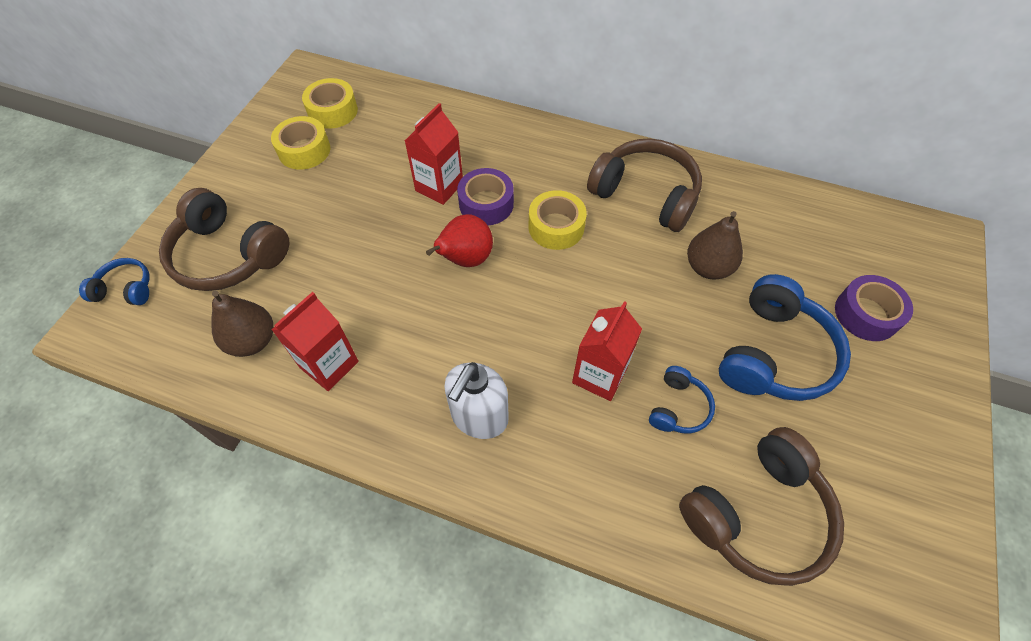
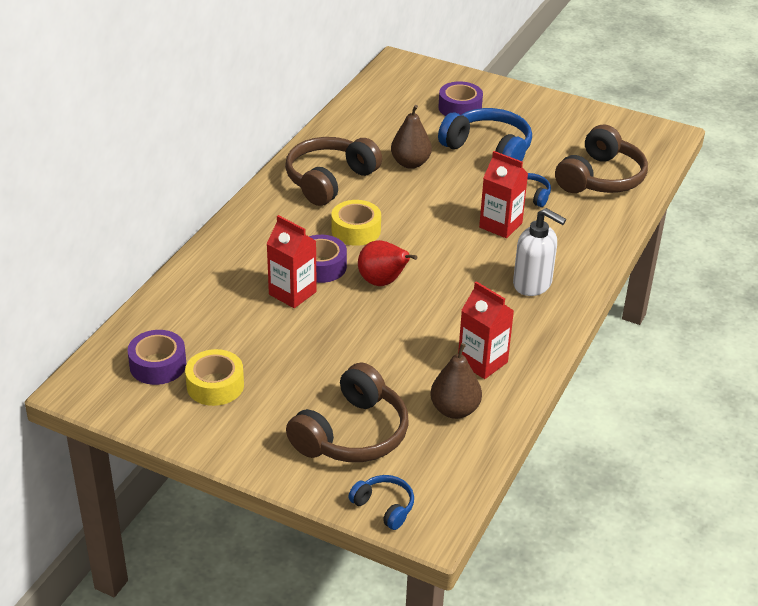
camera: 85 degrees left, 20 degrees down
(125, 289) = (384, 507): blue headphones -> blue headphones turned 120 degrees clockwise
(333, 111) = (158, 365): yellow tape -> purple tape
(757, 514) = (600, 178): brown headphones -> brown headphones turned 60 degrees clockwise

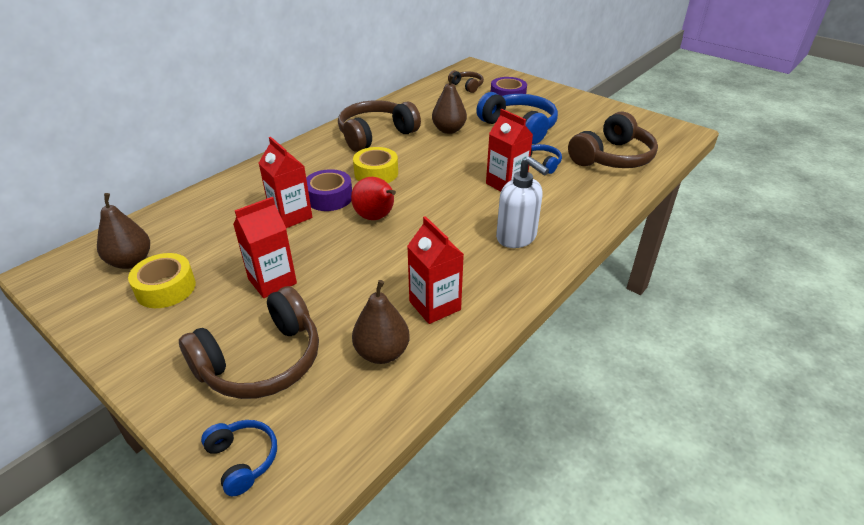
camera: 15 degrees right, 0 degrees up
(158, 365) = (131, 261): purple tape -> brown pear
(316, 363) = (272, 281): none -> red carton
(404, 95) = (467, 86): none -> brown headphones

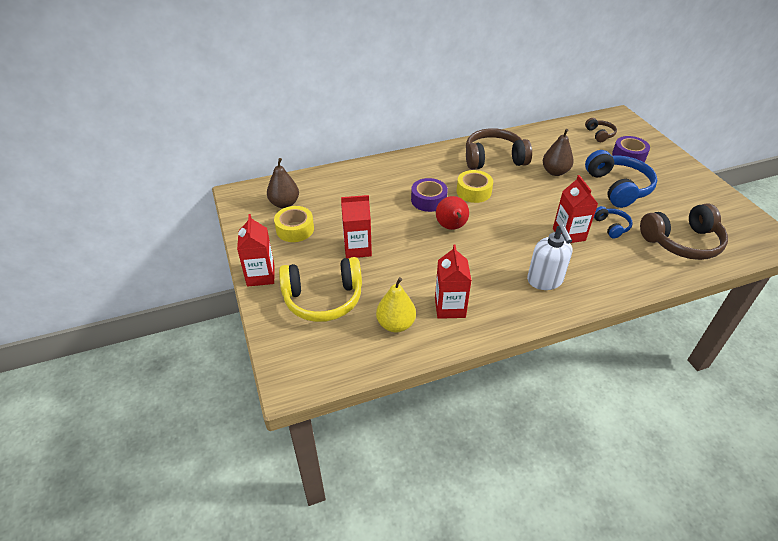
camera: 30 degrees right, 5 degrees up
(243, 460) = (283, 351): blue headphones -> none
(261, 361) = (323, 299): brown headphones -> yellow headphones
(291, 216) = (395, 206): red carton -> red carton (261, 276)
(382, 353) = (395, 324): brown pear -> yellow pear

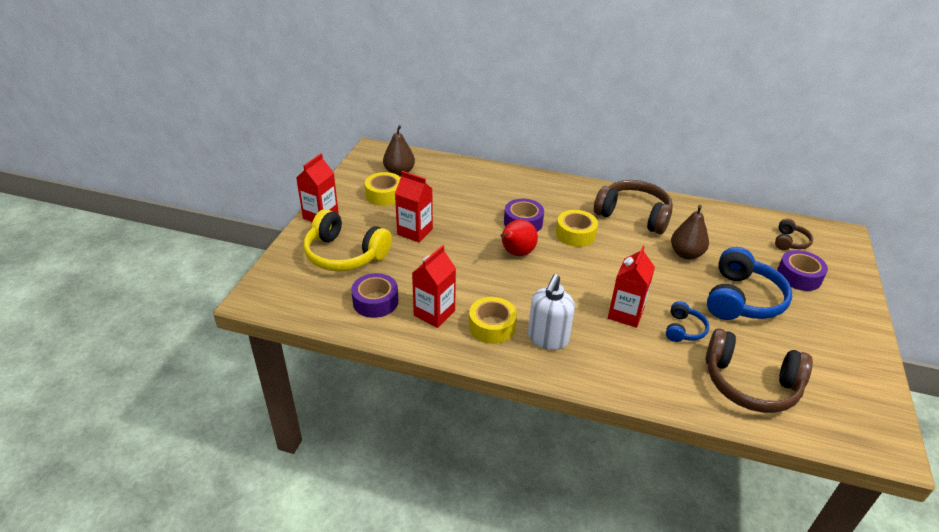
camera: 35 degrees right, 5 degrees down
(395, 324) = (375, 301): yellow pear -> purple tape
(500, 293) = (492, 326): none -> yellow tape

